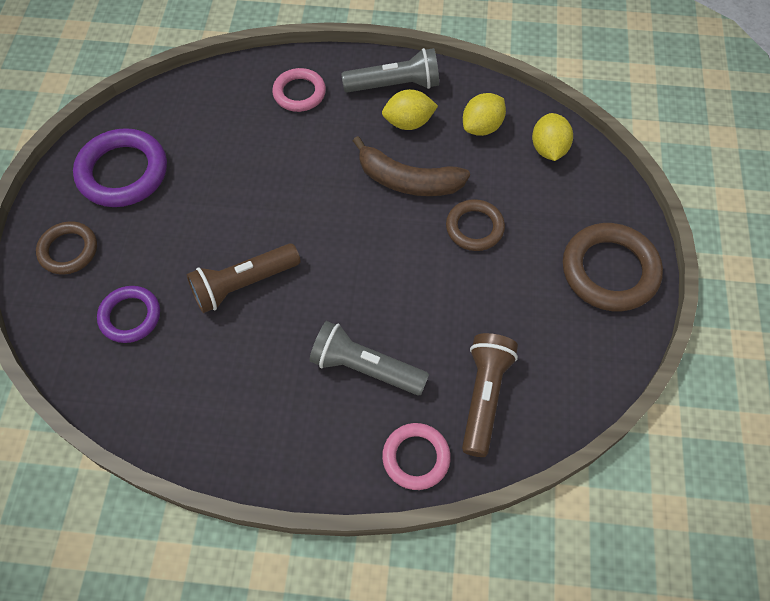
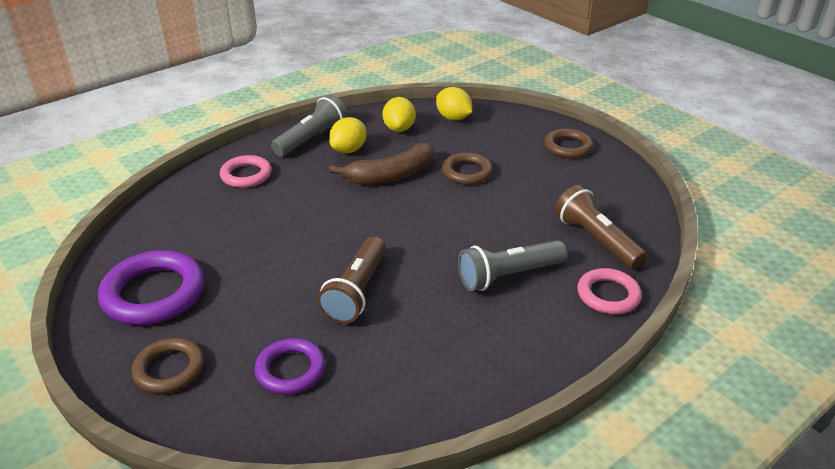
camera: 45 degrees left, 25 degrees down
(609, 271) = (567, 147): brown ring -> brown ring, size x0.61

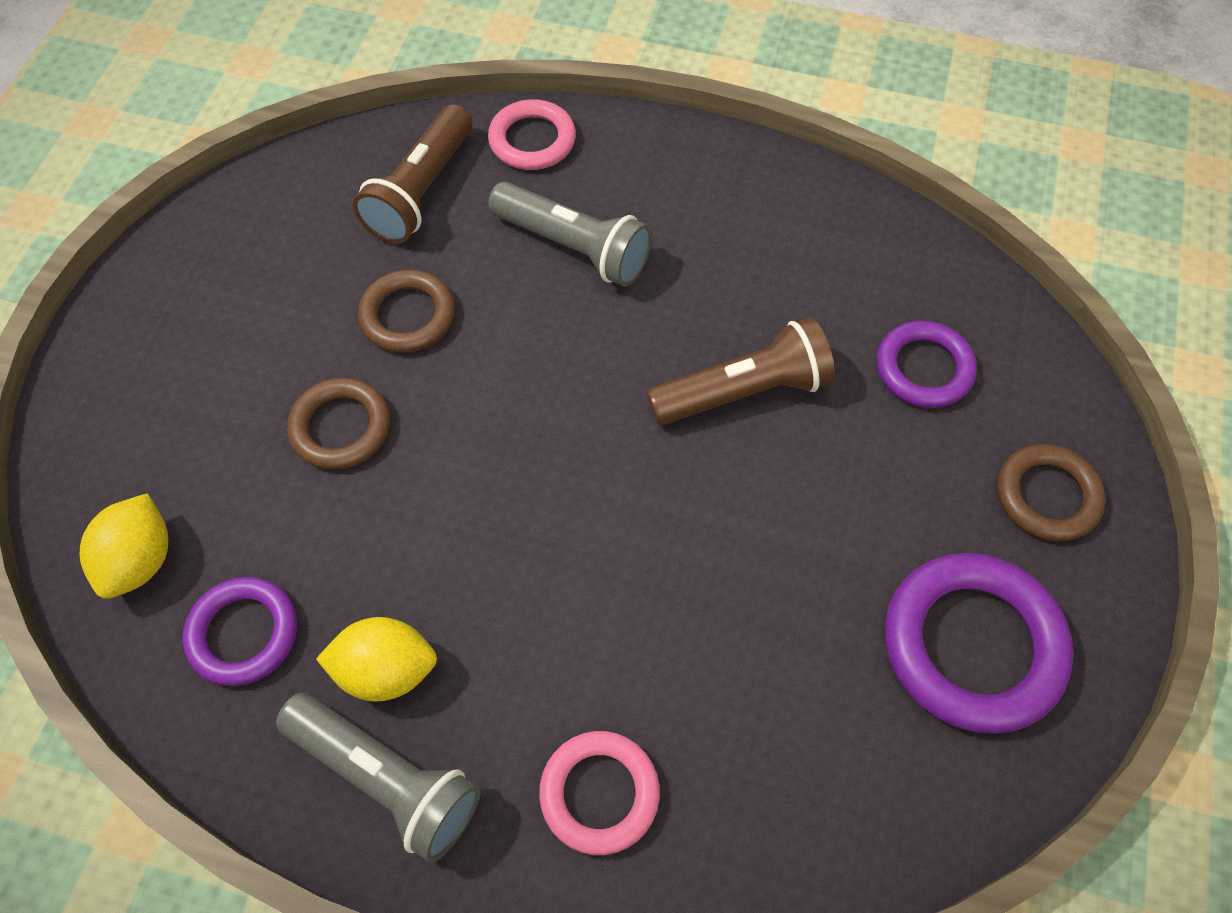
camera: 125 degrees left, 25 degrees up
(311, 138) = (386, 779): grey flashlight -> grey flashlight turned 150 degrees counterclockwise
(391, 175) = (427, 536): brown banana -> none
(399, 128) = (243, 633): yellow lemon -> purple ring
(567, 147) = (160, 325): brown ring -> brown ring (408, 316)

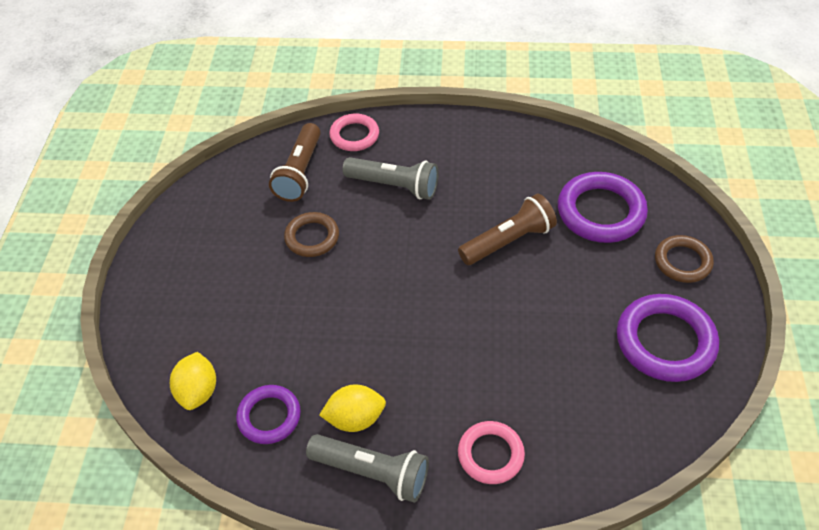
camera: 10 degrees left, 10 degrees down
(341, 427) = (292, 301): brown ring -> none
(924, 368) = (600, 212): purple ring -> purple ring, size x1.63

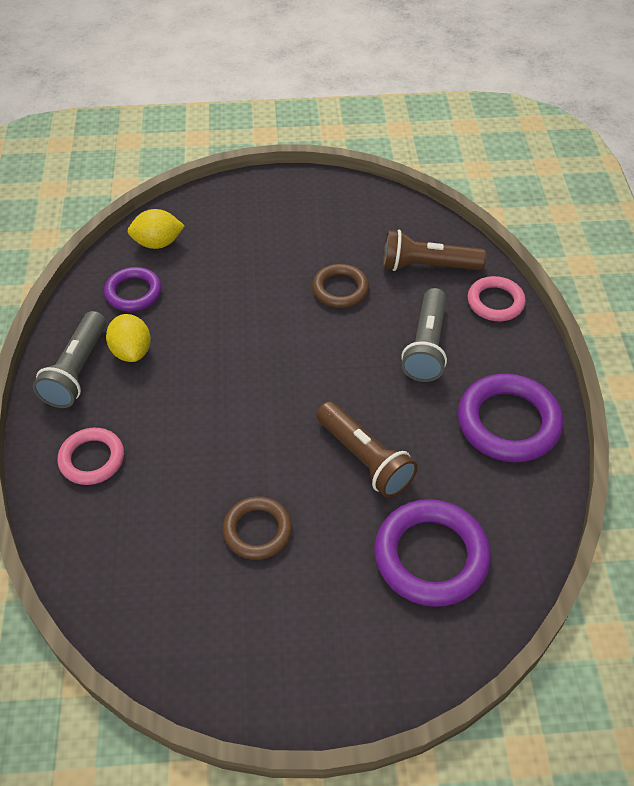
camera: 80 degrees right, 0 degrees up
(665, 341) = (235, 626): purple ring -> purple ring (508, 422)
(682, 262) = (363, 653): brown ring -> brown ring (257, 530)

